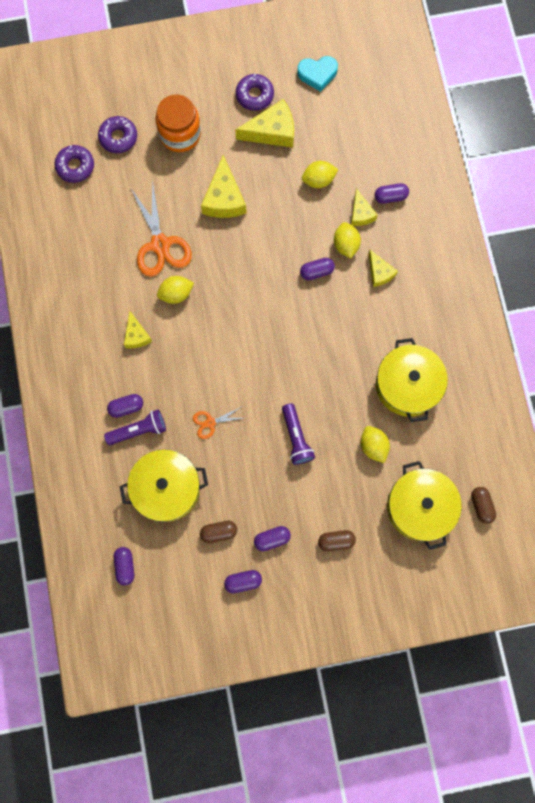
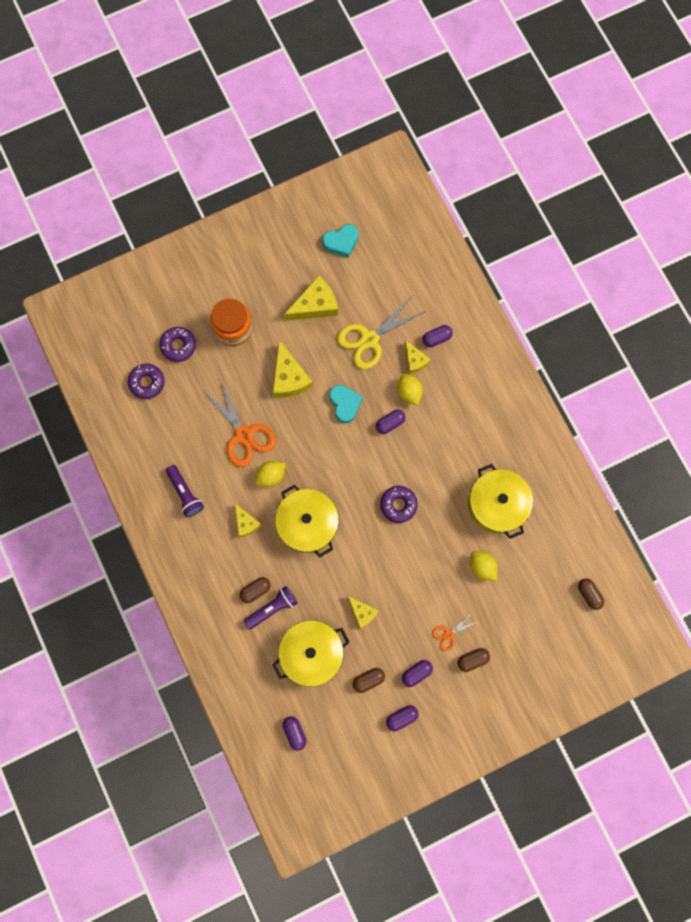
camera: 15 degrees left, 0 degrees up
(126, 407) = (255, 590): purple capsule -> brown capsule
(210, 422) = (333, 584): orange scissors -> orange scissors (448, 634)
(254, 95) = (290, 275): purple donut -> purple donut (398, 505)
(274, 240) = (345, 404): none -> turquoise heart
(296, 438) = (413, 577): purple flashlight -> purple flashlight (185, 493)
(318, 180) = (369, 339): yellow lemon -> yellow scissors
(379, 272) = (445, 409): yellow cheese -> yellow cheese (362, 612)
(419, 507) = (536, 610): yellow pot -> yellow pot (307, 524)

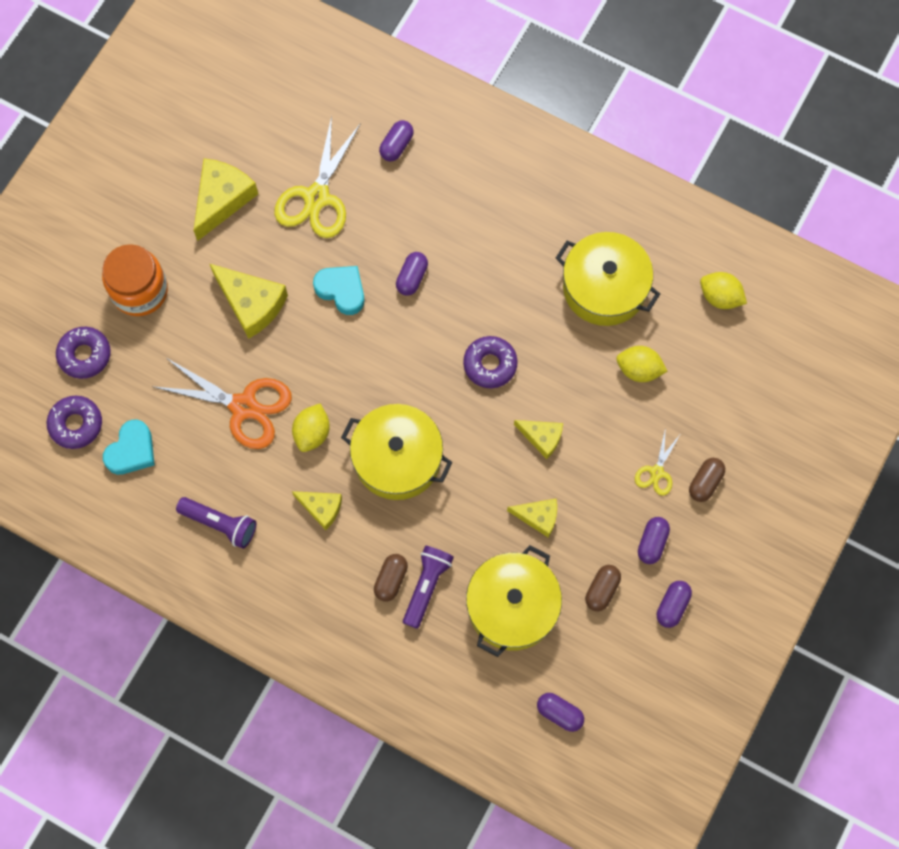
camera: 35 degrees left, 5 degrees down
(341, 242) = (201, 107): turquoise heart -> turquoise heart (132, 451)
(409, 392) = (408, 227): yellow lemon -> yellow lemon (720, 297)
(415, 360) = (389, 187): yellow cheese -> yellow cheese (542, 437)
(448, 634) = (656, 472): orange scissors -> yellow scissors
(589, 594) = (782, 318): brown capsule -> none

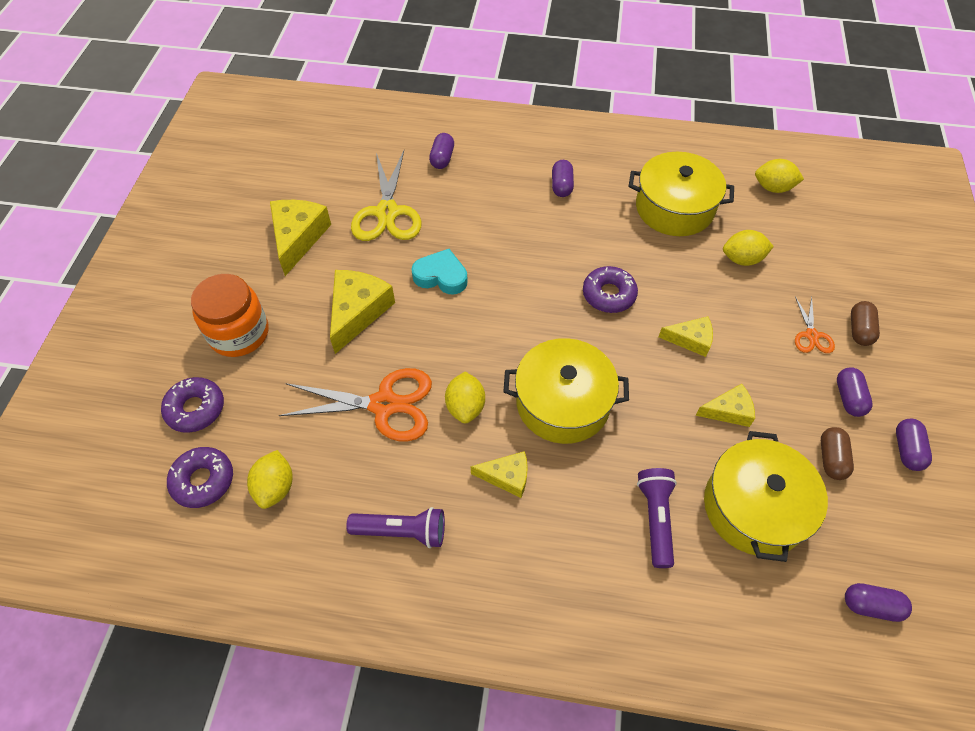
camera: 20 degrees left, 15 degrees down
(132, 451) = (275, 487): turquoise heart -> yellow lemon
(251, 303) = (357, 311): yellow cheese -> yellow cheese turned 90 degrees counterclockwise
(391, 579) = (614, 525): brown capsule -> none
(412, 278) = (502, 248): purple capsule -> purple capsule (561, 186)
(656, 472) = (811, 335): yellow scissors -> orange scissors

